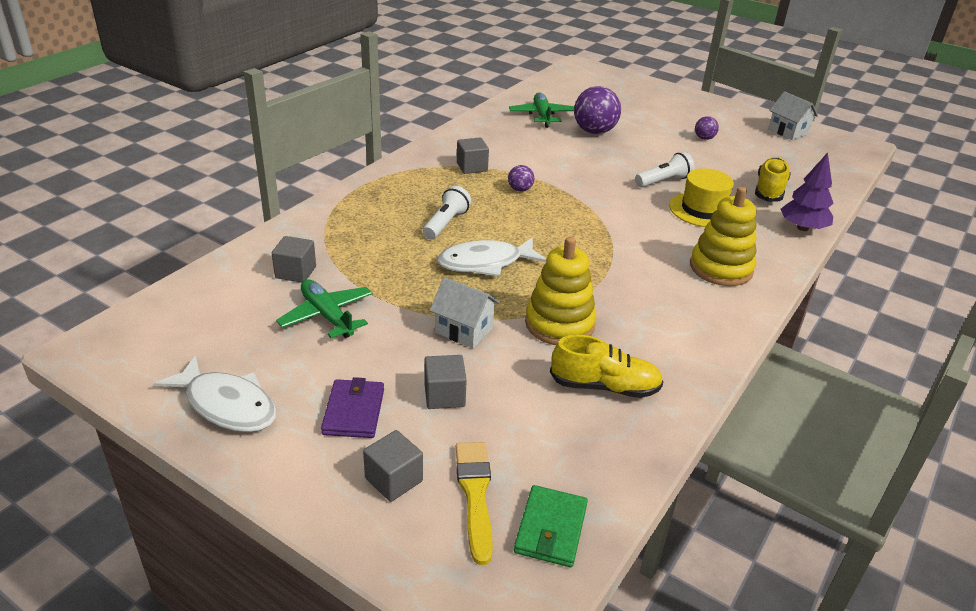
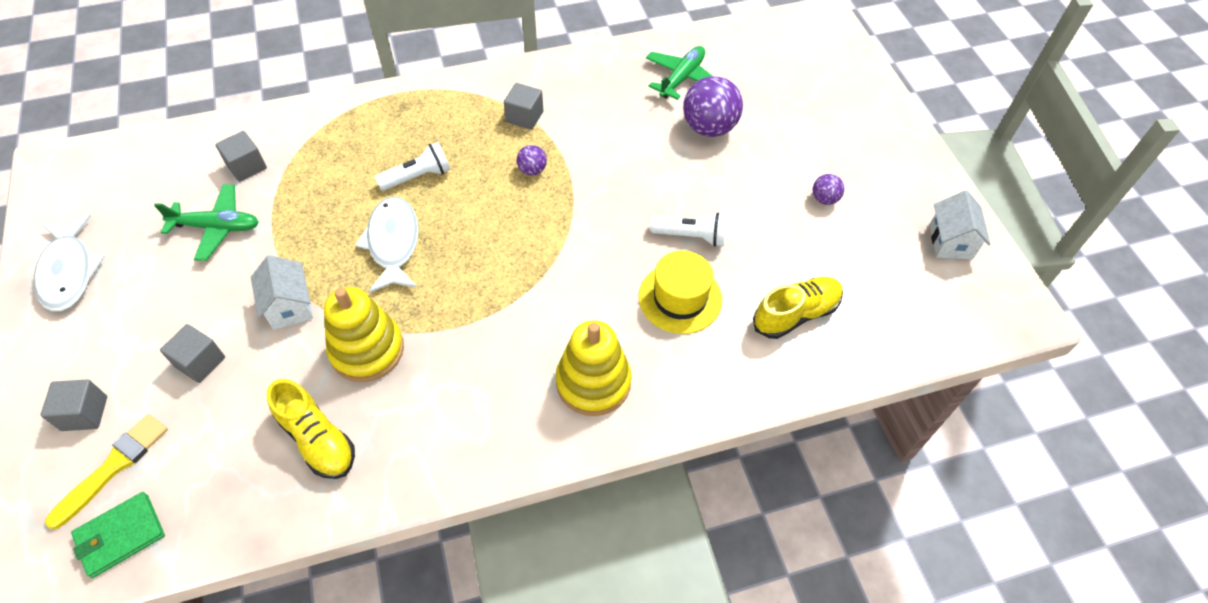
camera: 40 degrees right, 20 degrees up
(327, 316) = (216, 227): green plane -> green plane turned 90 degrees clockwise
(354, 411) = (130, 333): purple wallet -> none
(485, 263) = (393, 243): white fish -> white fish turned 60 degrees clockwise
(802, 228) = (757, 387): purple tree -> none

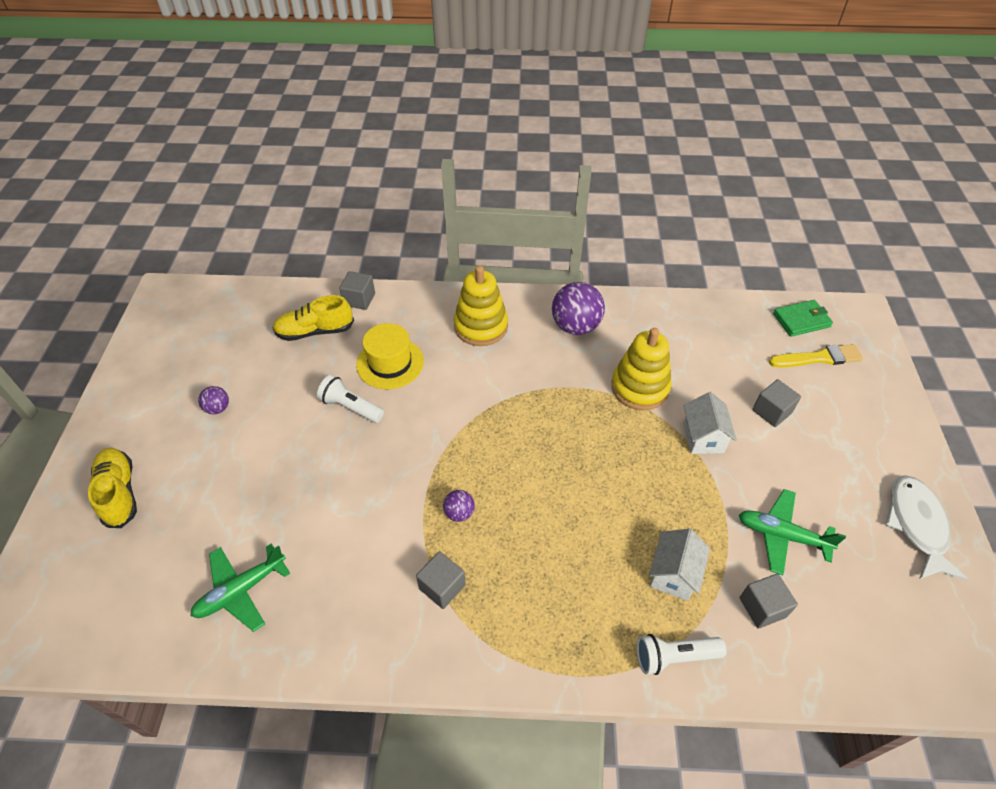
camera: 160 degrees left, 5 degrees down
(84, 413) = (853, 397): grey cube -> grey cube (359, 299)
(113, 467) = (818, 358): yellow brush -> yellow brush turned 150 degrees counterclockwise
(318, 439) = (677, 340): yellow shoe -> yellow shoe (119, 493)
(393, 243) = (610, 471): white fish -> none
(418, 177) = (576, 538): white flashlight -> white flashlight (674, 656)
(709, 128) = (260, 512): purple ball -> purple ball (575, 326)
(950, 241) = (157, 349): white house -> white house (673, 574)

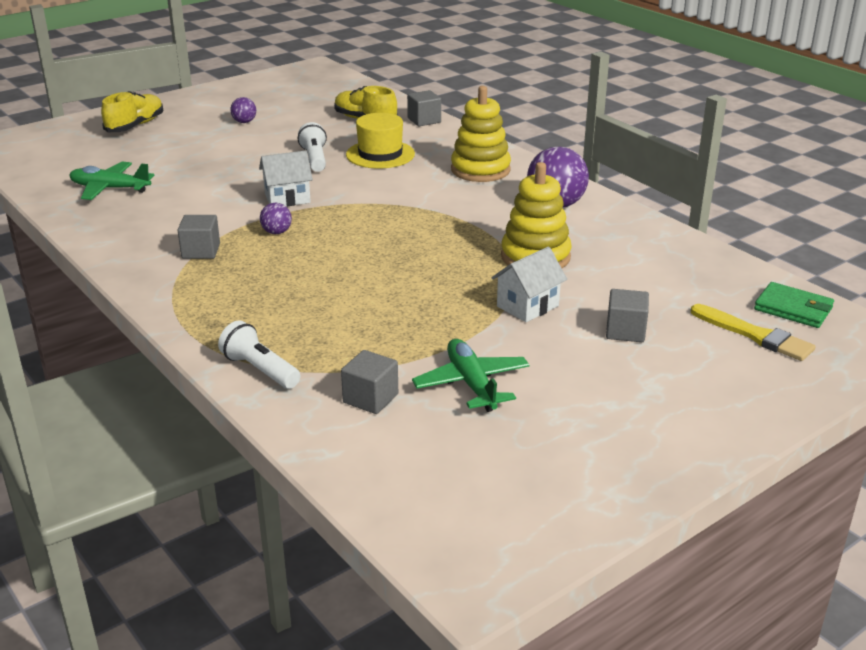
camera: 50 degrees right, 20 degrees down
(673, 574) = (346, 342): white house -> white house (287, 198)
(916, 525) = (612, 464): white fish -> none

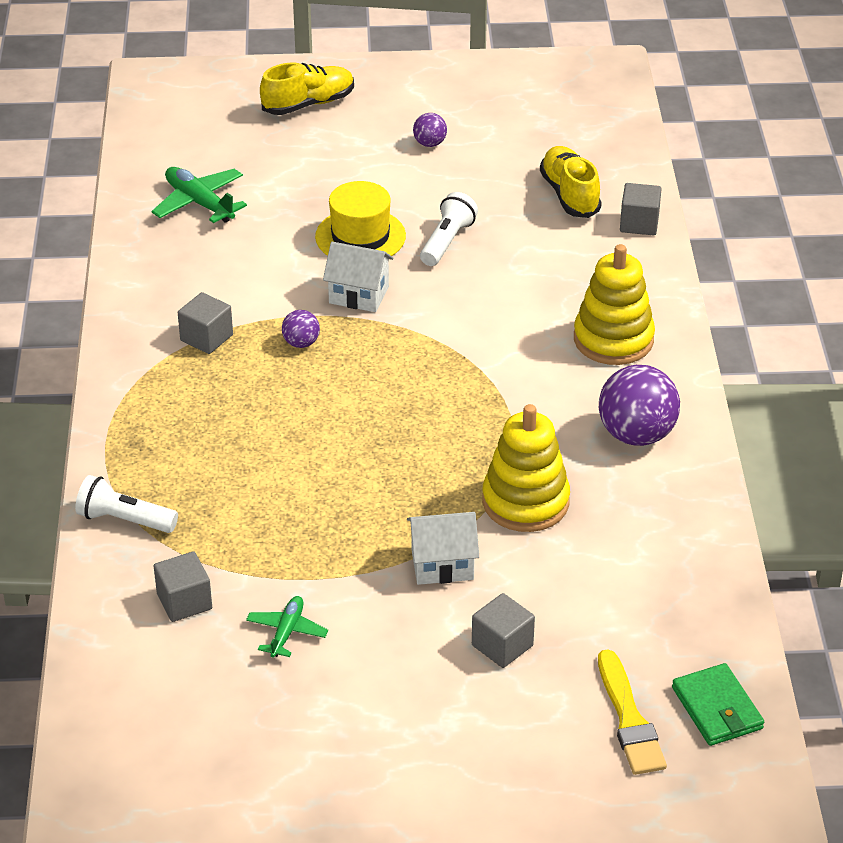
camera: 35 degrees right, 10 degrees up
(260, 370) = (124, 520): white flashlight -> white flashlight turned 60 degrees counterclockwise
(380, 154) = (526, 264): yellow hat -> yellow hat (360, 236)
(471, 384) = (287, 632): green plane -> green plane, size x0.63

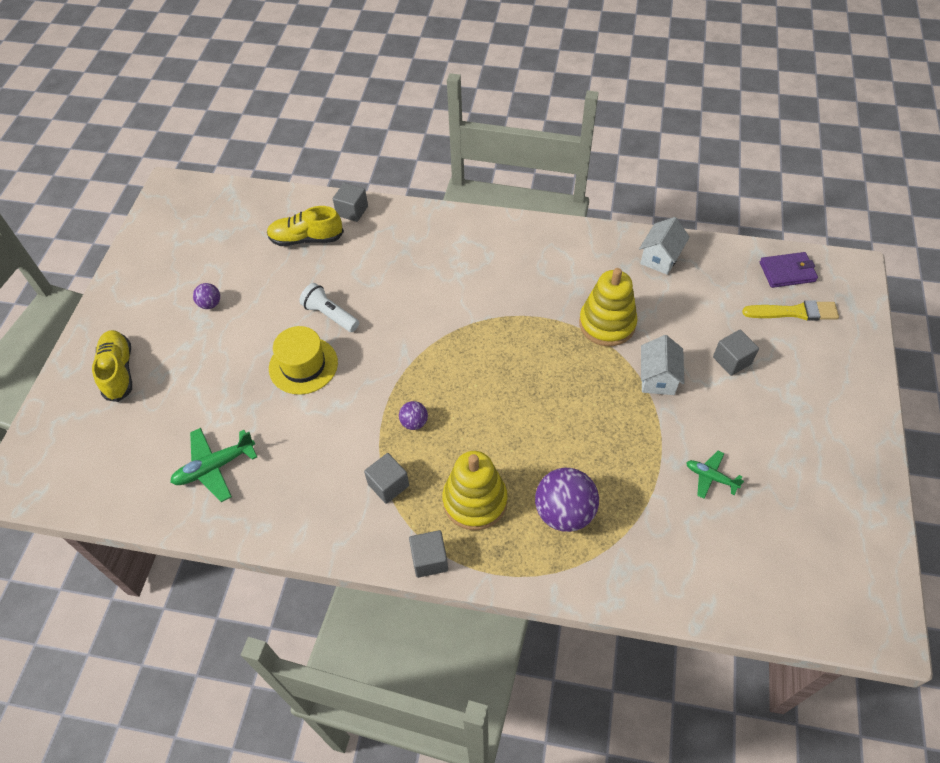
camera: 75 degrees left, 15 degrees up
(124, 520) = (584, 569): white flashlight -> none
(184, 601) = (675, 538): grey cube -> grey cube (429, 559)
(359, 295) = (371, 378): white house -> white house (660, 258)
(613, 339) = (464, 248): yellow stacking toy -> yellow stacking toy (475, 501)
(636, 435) = (557, 257): purple ball -> purple ball (564, 512)
(717, 708) = (787, 272): green wallet -> purple wallet

